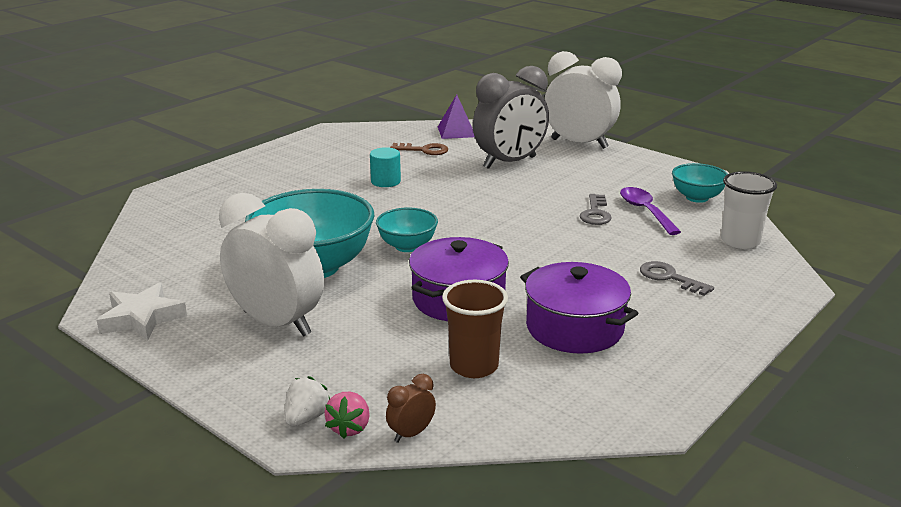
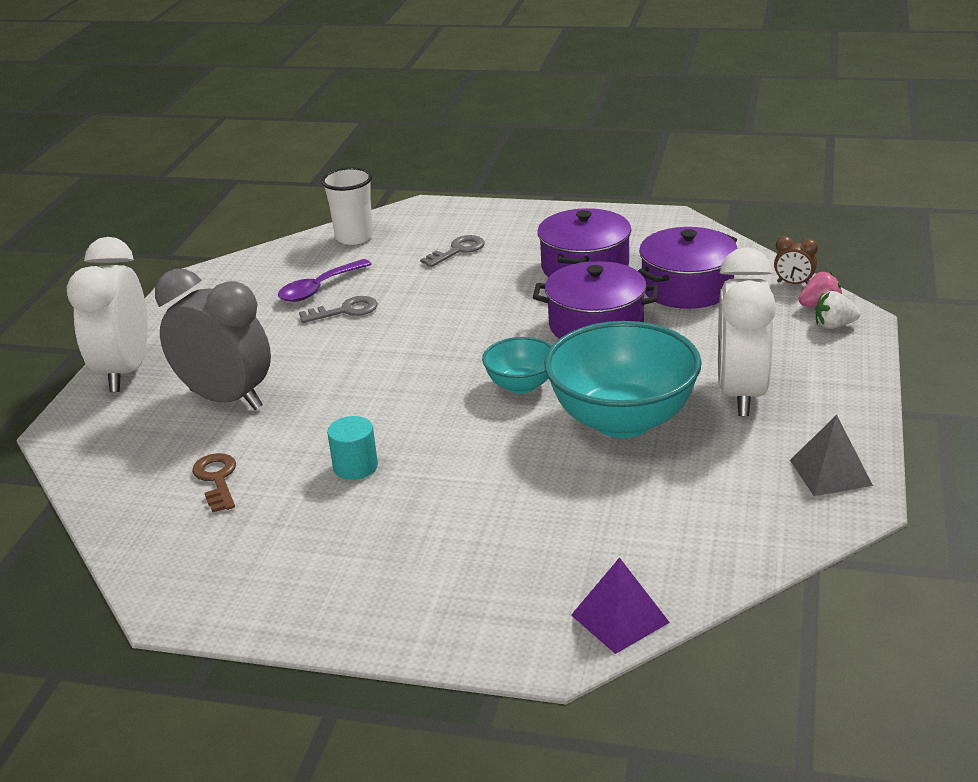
camera: 115 degrees left, 5 degrees up
(142, 318) = (830, 472): white star -> grey pyramid
(456, 131) = (119, 479): purple pyramid -> purple pyramid (619, 618)
(474, 366) = (687, 288): brown cup -> purple pot
(669, 278) = (457, 250): grey key -> grey key turned 150 degrees counterclockwise
(697, 197) = (262, 272): turquoise bowl -> none

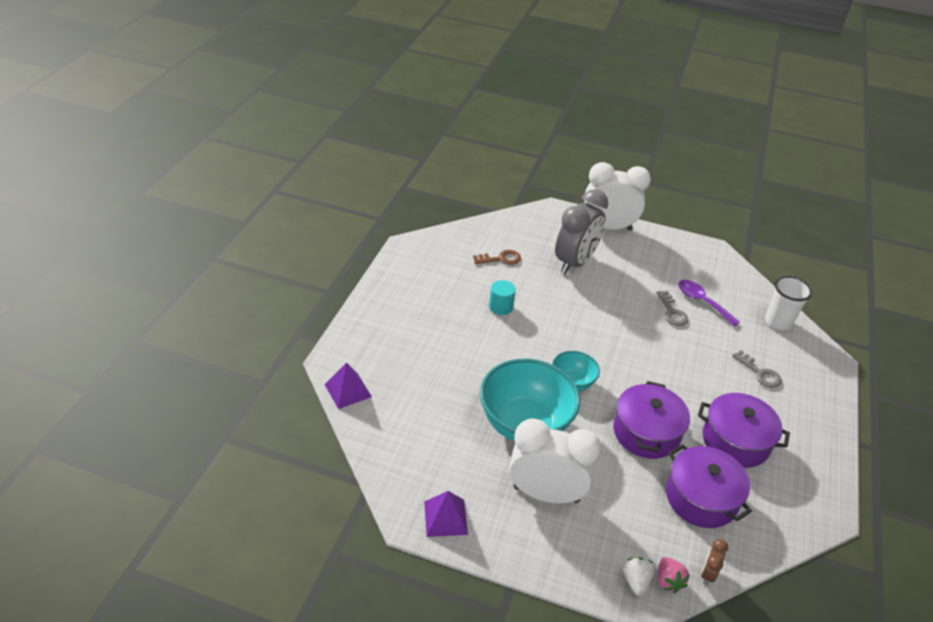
camera: 90 degrees right, 10 degrees up
(830, 472) = (445, 517): grey pyramid -> purple pyramid

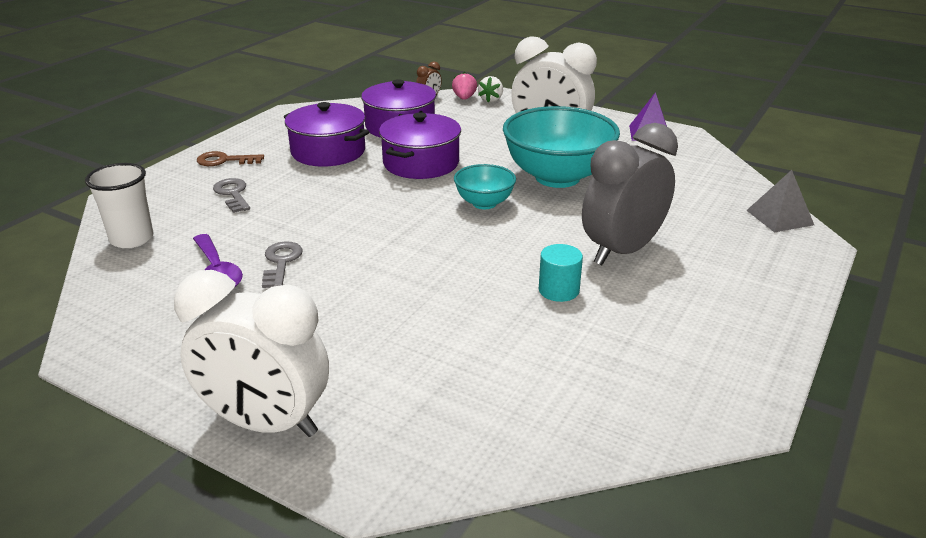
camera: 165 degrees left, 10 degrees down
(348, 390) = (779, 217): purple pyramid -> grey pyramid
(500, 259) = (539, 370): brown key -> brown key (225, 160)
(575, 262) = (392, 351): grey clock -> grey clock (622, 251)

